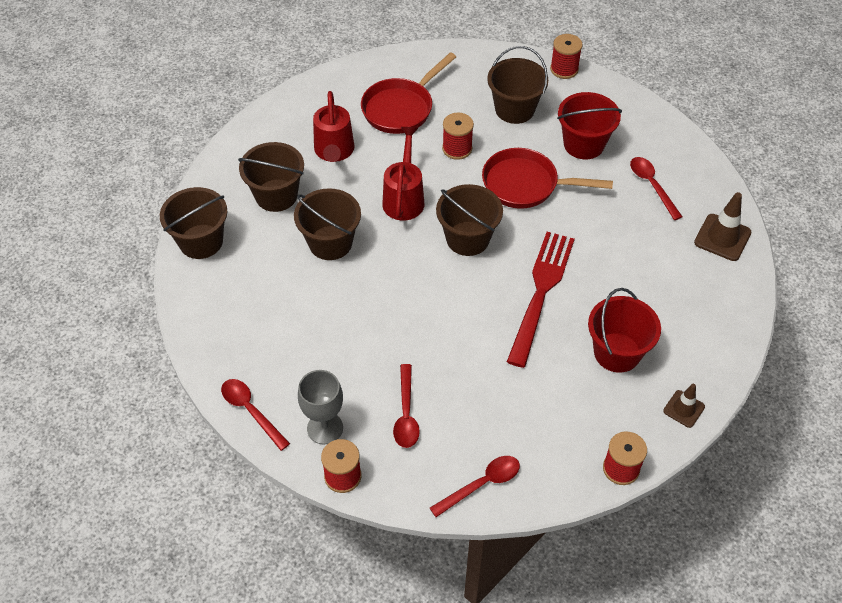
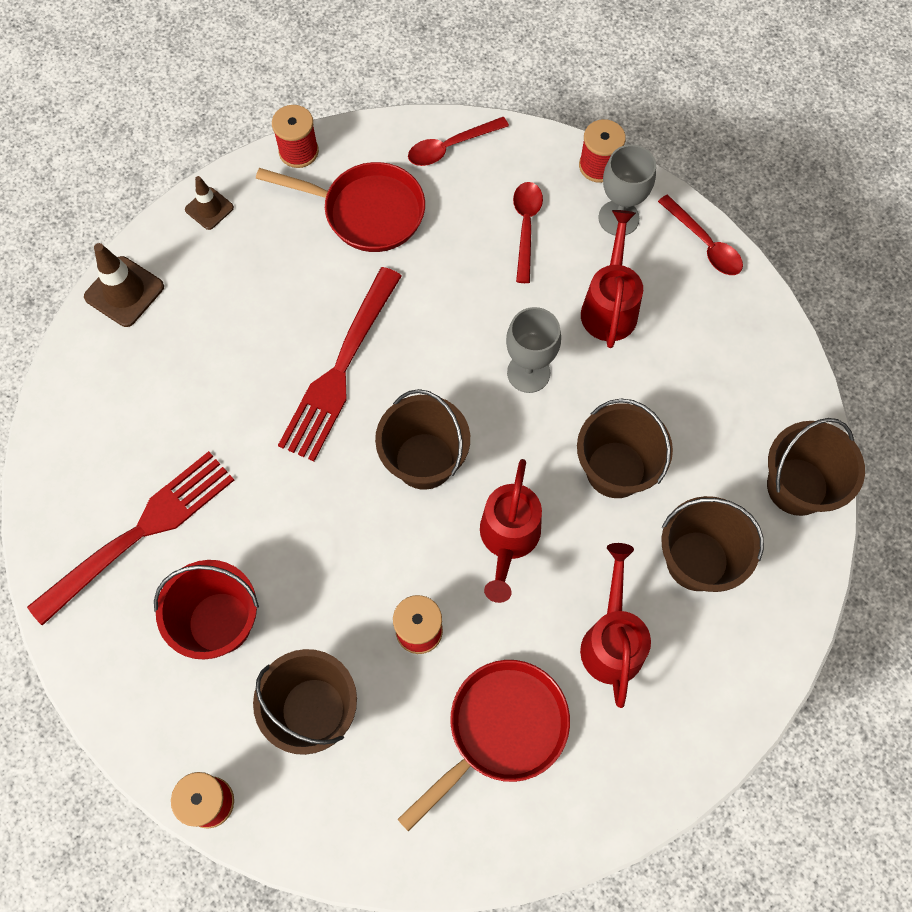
camera: 175 degrees left, 15 degrees up
(333, 353) = (609, 306): none -> red watering can
(396, 300) = (528, 373): none -> grey goblet
(526, 185) = (325, 549): red pan -> red pan (366, 212)
(617, 352) = (265, 281): red bucket -> none
(652, 186) = (141, 532): red spoon -> red fork
(722, 237) = (74, 433): brown traffic cone -> brown traffic cone (124, 292)

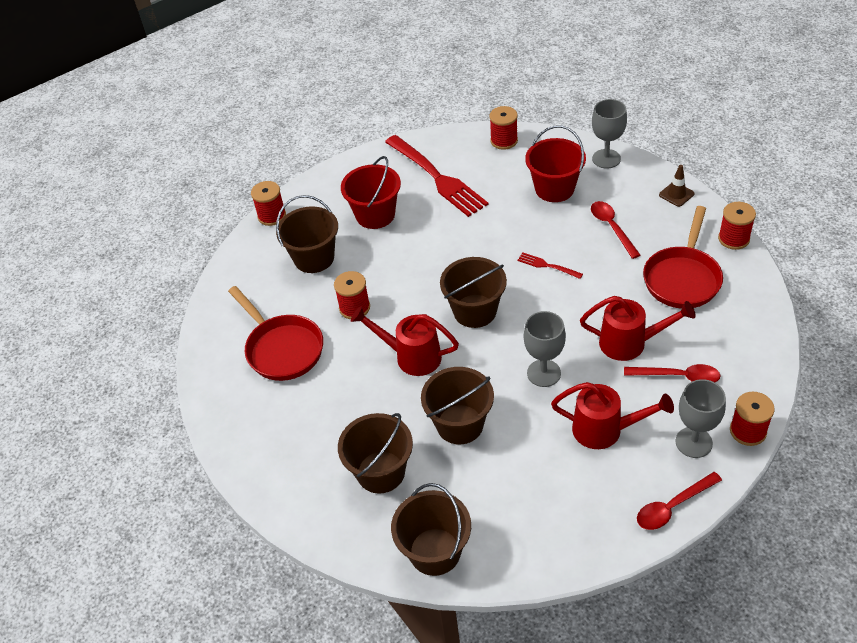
camera: 100 degrees right, 20 degrees down
(62, 435) = (504, 141): none -> red spool
(124, 292) = (606, 159): brown traffic cone -> grey goblet
(183, 361) = (554, 188): none -> red bucket
(340, 370) = (547, 265): red fork -> red fork, size x0.43
(450, 147) = (752, 329): red spoon -> red spoon (612, 228)
(612, 640) = (329, 413): red watering can -> red watering can (629, 343)

